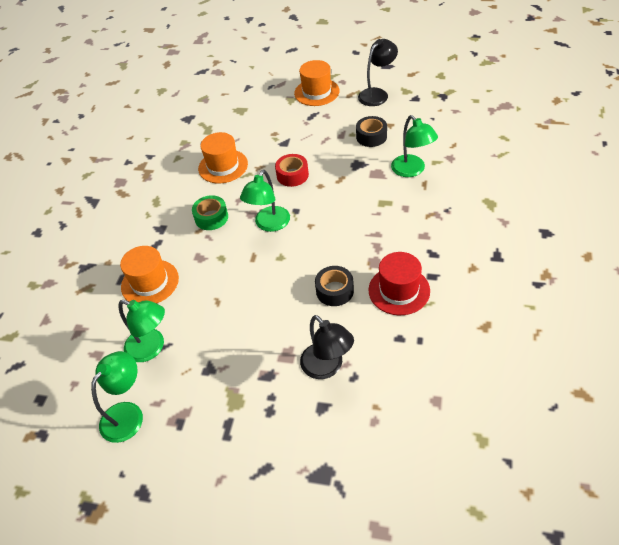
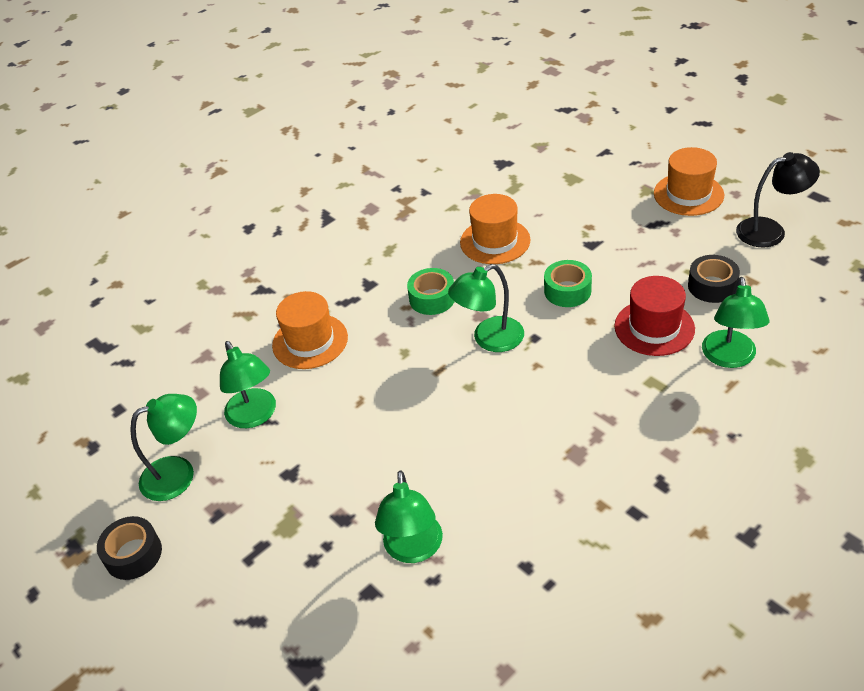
camera: 35 degrees right, 5 degrees down
(292, 175) = (567, 291): red tape -> green tape
(327, 367) = (413, 549): black lamp -> green lamp
(334, 291) = (498, 462): black tape -> black tape (133, 554)
(399, 290) = (576, 506): red hat -> red hat (654, 327)

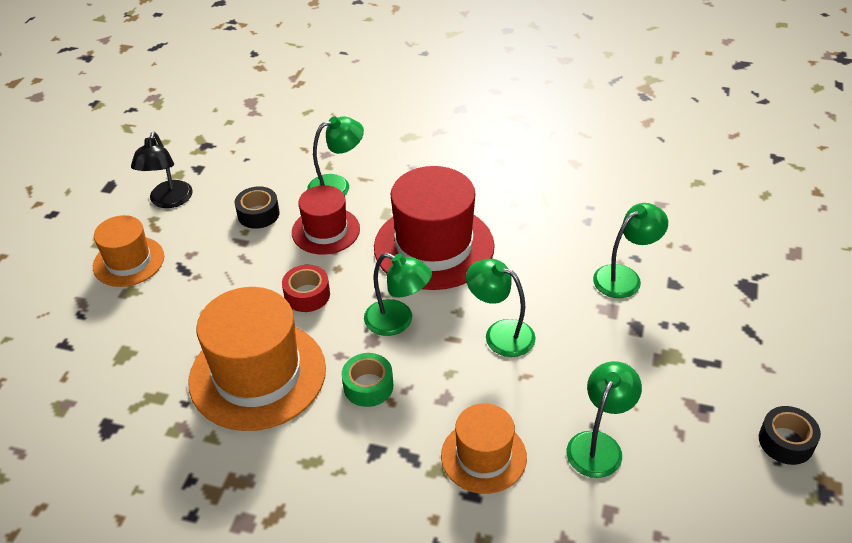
camera: 125 degrees left, 0 degrees up
(179, 473) = (698, 463): green lamp -> green lamp (500, 333)
(495, 241) = (257, 374): orange hat -> orange hat, size x1.73
(567, 291) = (307, 295): green tape -> red tape
(574, 402) = (434, 246): none -> red hat
(770, 230) = (169, 201): black lamp -> black lamp turned 135 degrees counterclockwise

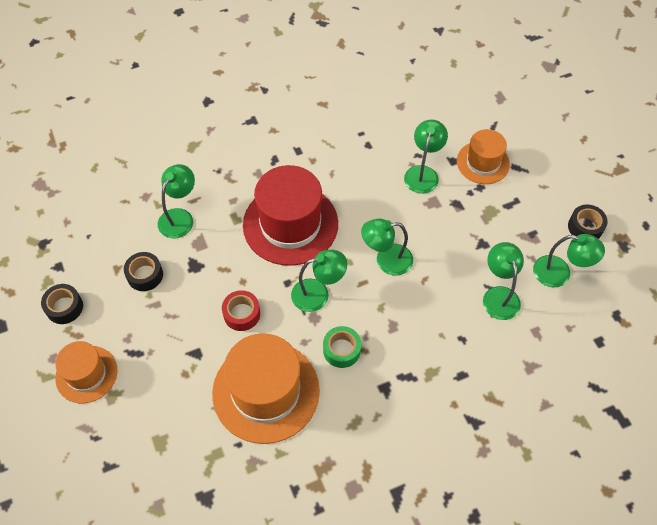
camera: 40 degrees left, 15 degrees up
(169, 201) = (64, 307): black lamp -> black tape
(325, 230) = (206, 258): red hat -> none
(483, 456) = (446, 347): orange hat -> orange hat (483, 162)
(701, 470) = (559, 273): none -> green lamp

